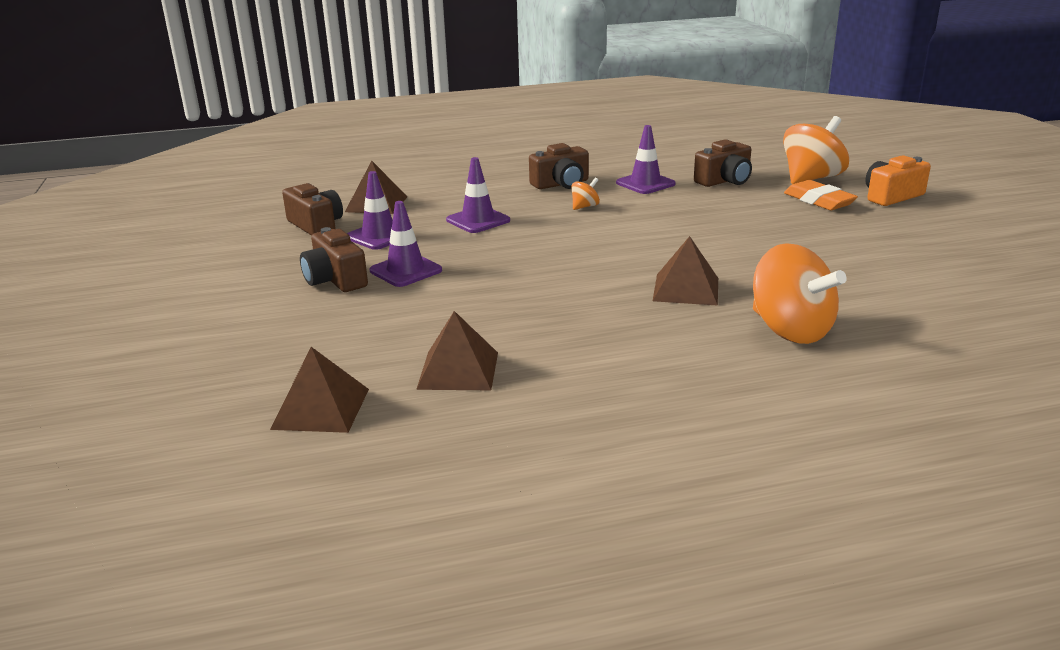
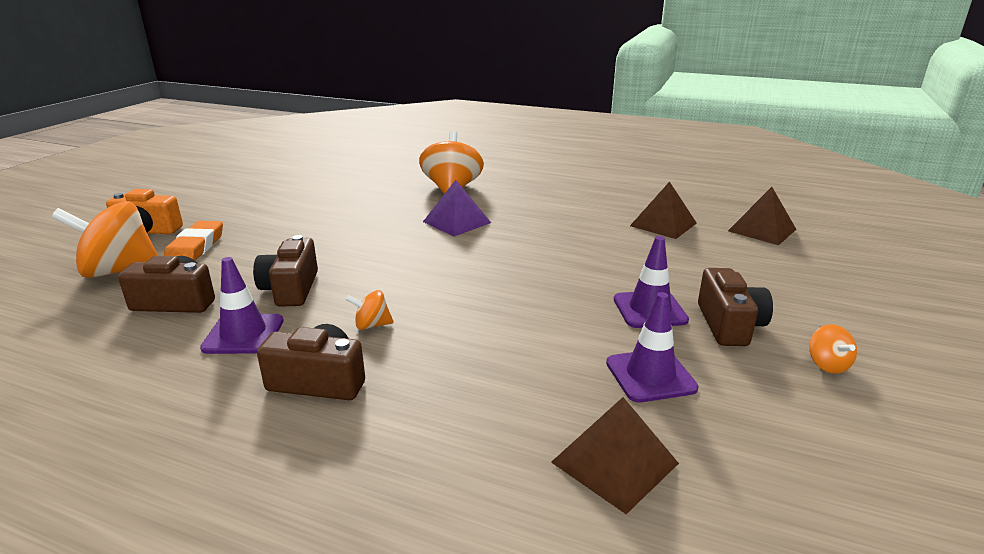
camera: 145 degrees left, 0 degrees up
(256, 275) = (827, 365): none -> orange spinning top
(316, 225) = (736, 442): brown camera -> brown camera (290, 289)
(478, 220) = (509, 353): purple traffic cone -> none
(686, 289) = (456, 222): brown pyramid -> purple pyramid

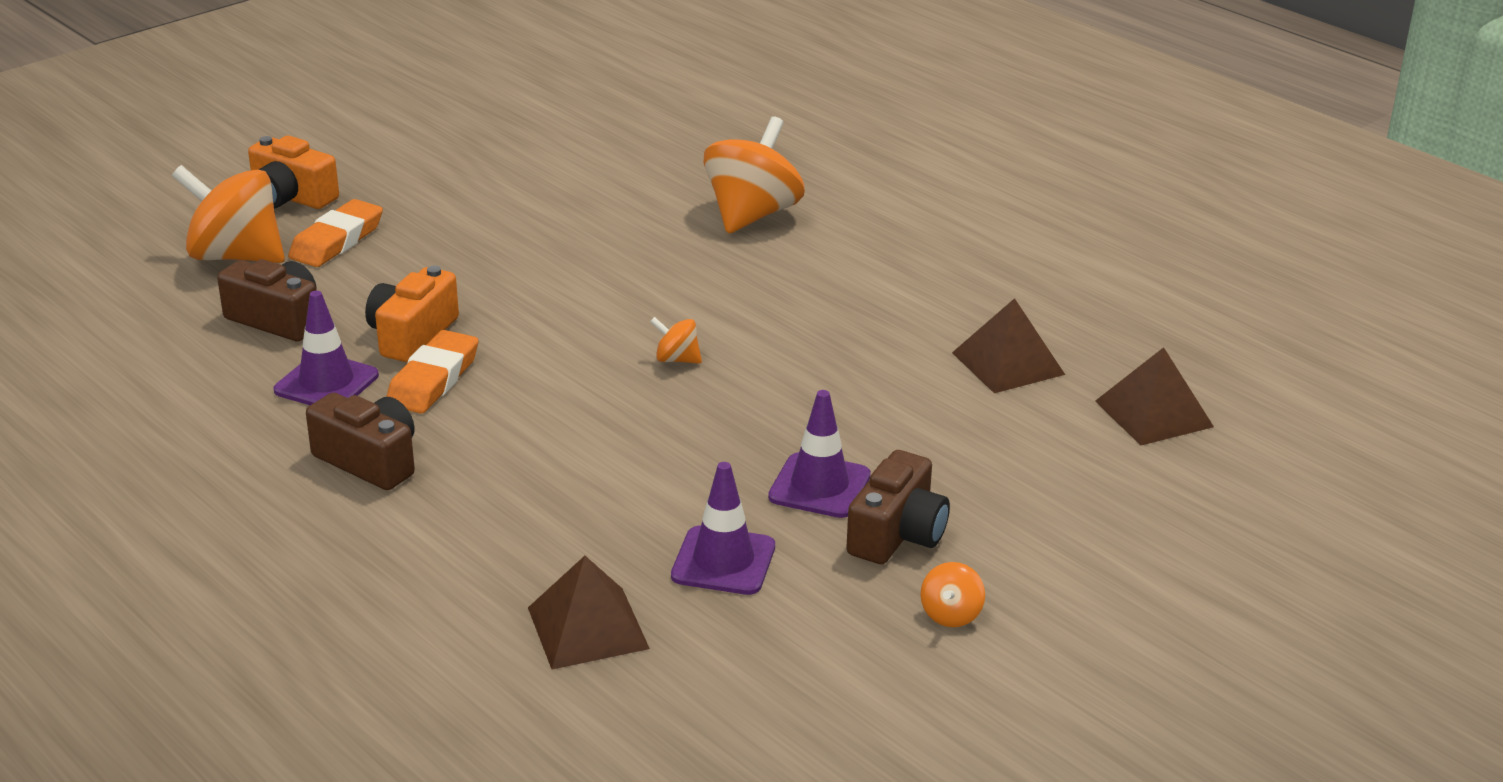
camera: 25 degrees right, 5 degrees up
(290, 289) = (412, 335): brown camera -> orange camera
(328, 312) = (433, 380): none -> orange eraser
(372, 325) = (469, 411): orange spinning top -> orange spinning top (676, 359)
(456, 222) = (702, 281): purple pyramid -> none

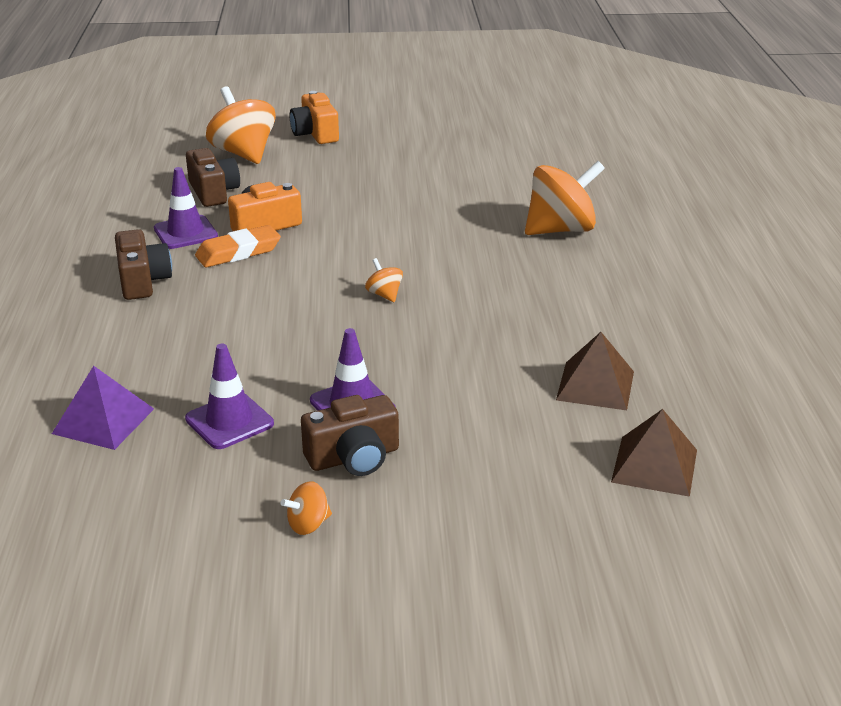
camera: 40 degrees right, 0 degrees up
(337, 241) = (303, 163): orange eraser -> none
(587, 628) = (103, 421): brown pyramid -> purple pyramid

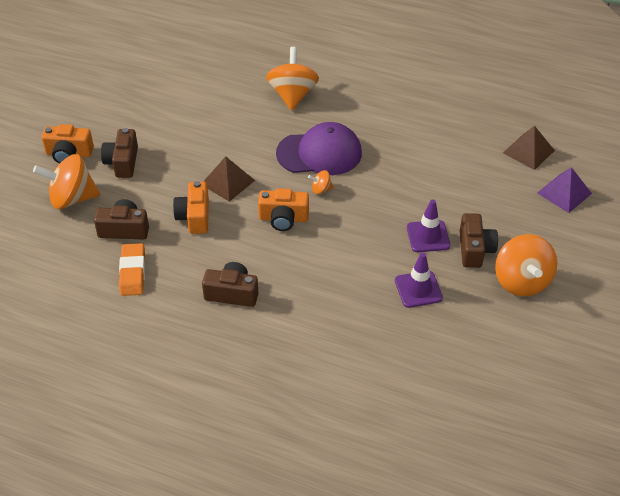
camera: 65 degrees left, 15 degrees up
(103, 421) = (390, 343): purple pyramid -> purple pyramid (564, 193)
(185, 233) = (177, 257): purple traffic cone -> none
(238, 252) = (224, 238): orange eraser -> orange eraser (132, 272)
(304, 282) = (283, 218): none -> orange camera
(308, 524) = (521, 281): orange spinning top -> orange spinning top, size x2.25
(326, 163) = (122, 162): none -> brown camera
(459, 276) = (319, 153): none -> purple cap
(595, 385) = (456, 144): brown pyramid -> brown pyramid (228, 182)

